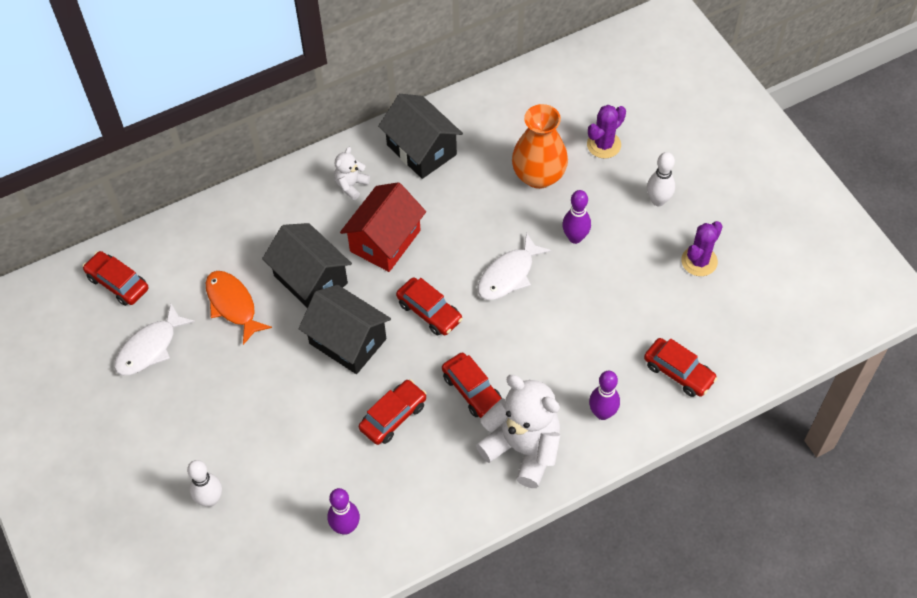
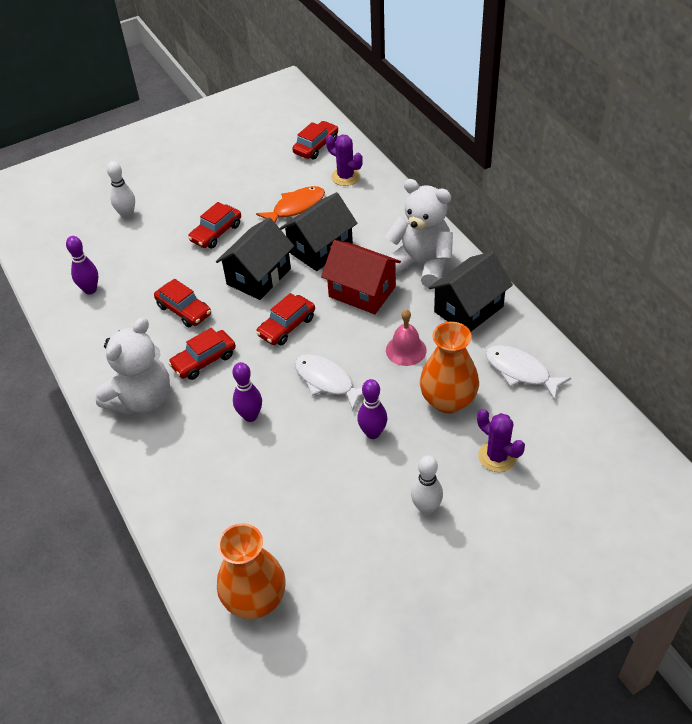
camera: 90 degrees right, 10 degrees down
(150, 347) = (258, 169): white fish -> white fish (521, 372)
(351, 185) = (421, 264): white teddy bear -> white teddy bear, size x2.10
(472, 206) = (406, 350): none -> pink bell
(602, 413) = (170, 459): purple bowling pin -> purple bowling pin (250, 416)
(678, 372) = (210, 524): red car -> red car (216, 233)
(699, 261) = (347, 547): purple cactus -> purple cactus (345, 177)
(753, 331) = (255, 599): none -> orange vase

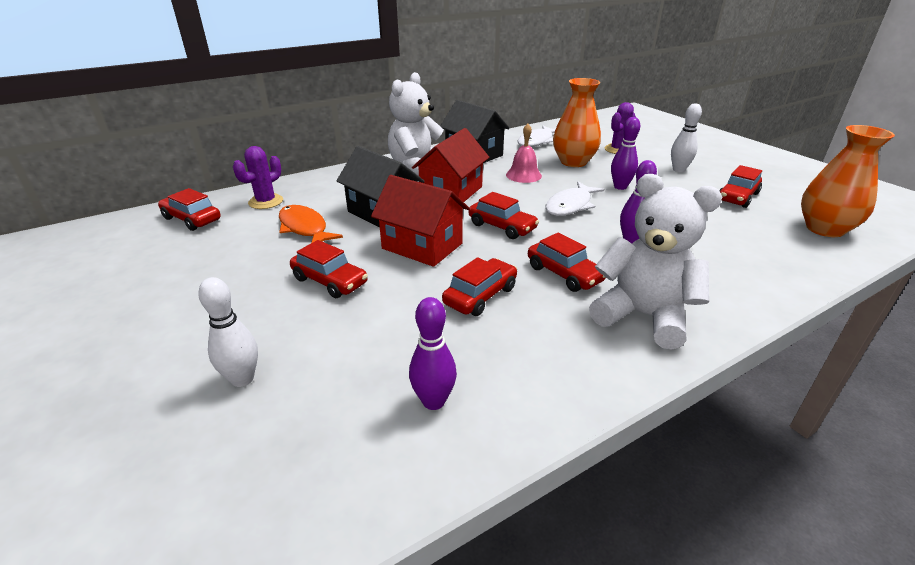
camera: 95 degrees left, 15 degrees down
(258, 276) = (422, 246): black house -> red house
(341, 544) = (737, 197): none -> red car

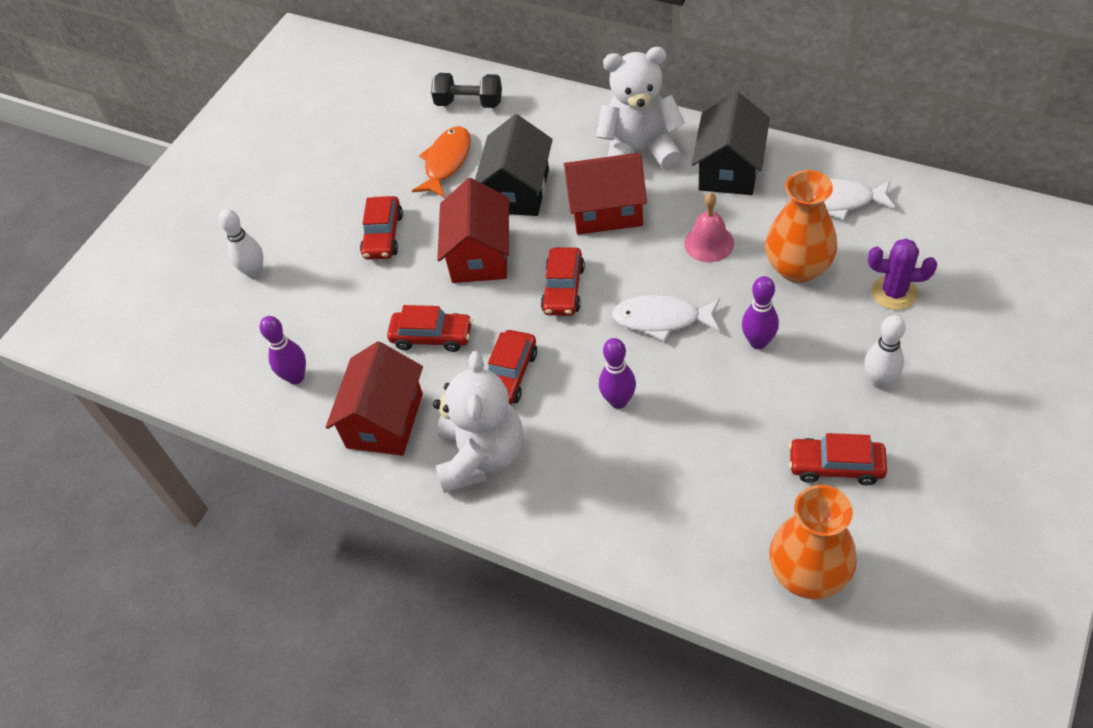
camera: 65 degrees right, 20 degrees up
(192, 219) = (403, 87): red car -> none
(266, 202) = (469, 103): purple cactus -> black dumbbell
(555, 357) = (385, 420): none -> red house

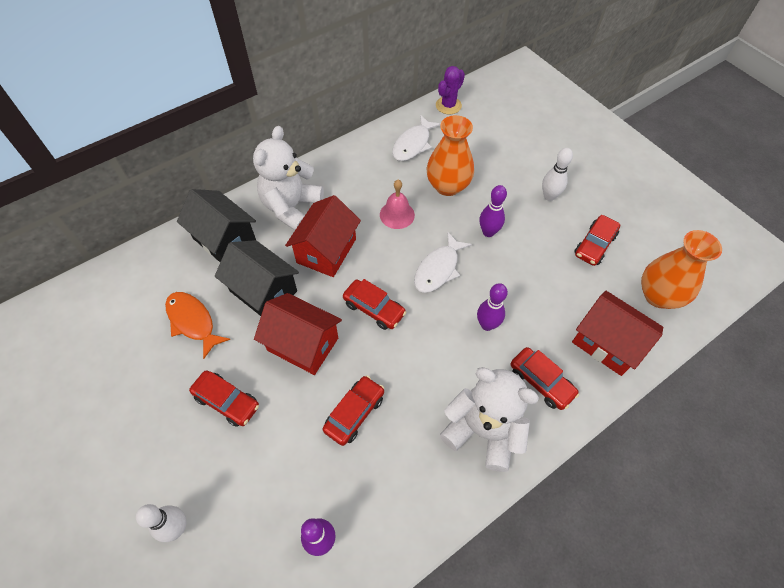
camera: 70 degrees left, 5 degrees up
(385, 420) = (410, 485): red house -> red house (607, 343)
(469, 103) = (148, 278): black dumbbell -> none
(510, 375) = (425, 378): red car -> red car (541, 382)
(729, 169) = (347, 174): black house -> black house (224, 239)
(894, 293) = (495, 158): purple cactus -> purple cactus (448, 105)

